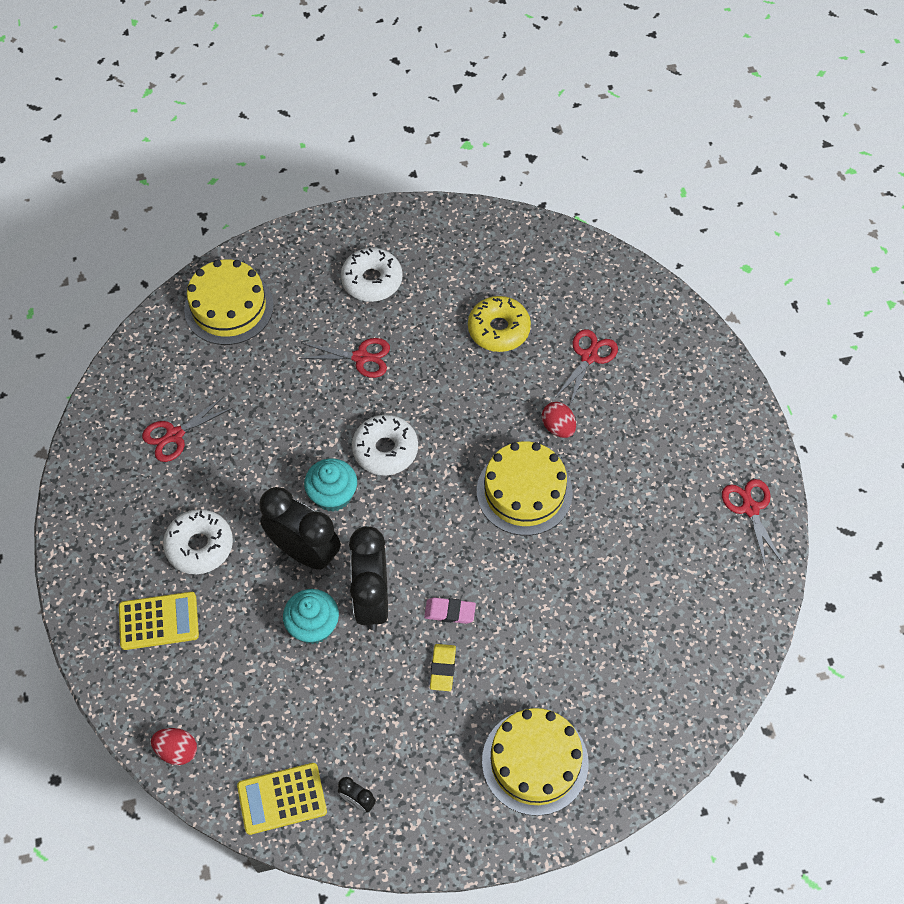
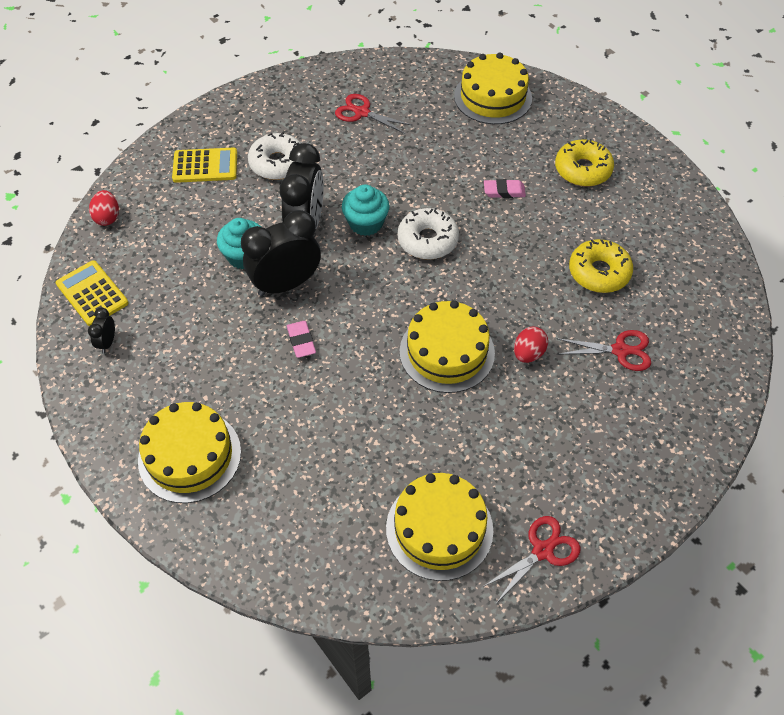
camera: 65 degrees right, 5 degrees down
(159, 621) = (205, 166): yellow calculator -> yellow calculator turned 60 degrees counterclockwise
(361, 357) = (504, 191): red scissors -> pink eraser
(372, 280) = (582, 170): white donut -> yellow donut
(443, 668) = (247, 356): yellow eraser -> none
(699, 577) = (439, 529): none -> yellow cake

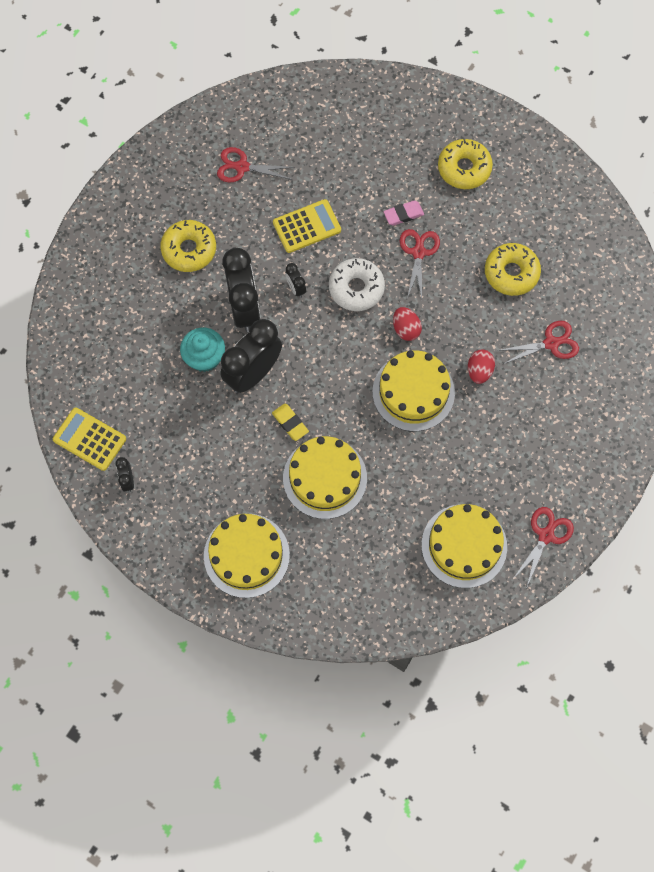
camera: 20 degrees left, 15 degrees up
(107, 217) = (62, 359): red egg -> red egg (406, 329)
(205, 166) = (123, 274): yellow calculator -> yellow calculator (307, 226)
(277, 163) = (189, 250): white donut -> yellow donut
(301, 341) = (290, 423): pink eraser -> yellow eraser
(366, 223) = (296, 288): turquoise cupcake -> black clock
(493, 97) = (356, 110): yellow cake -> yellow cake (325, 478)
(506, 227) = (418, 252): none -> red scissors

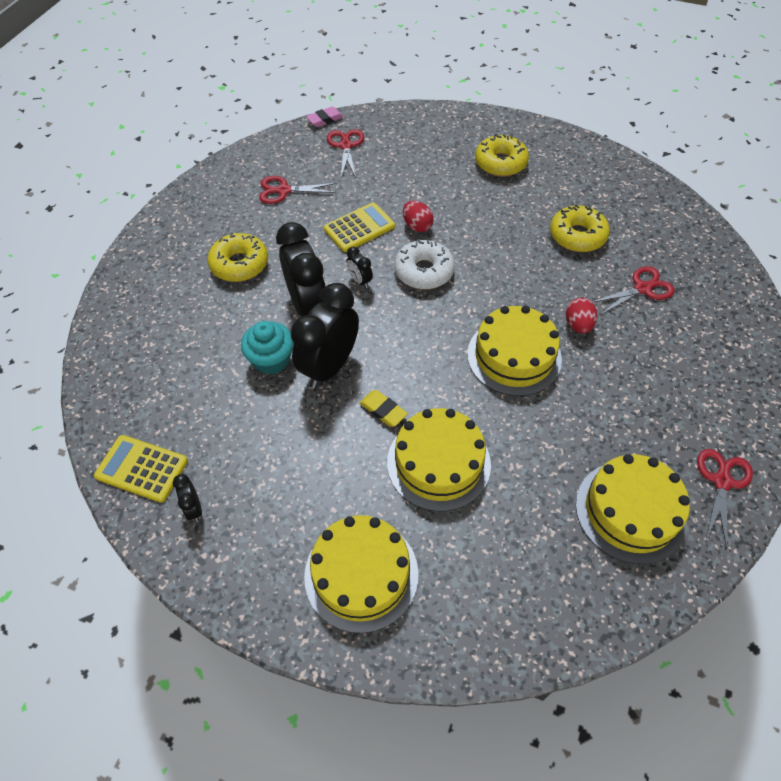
camera: 10 degrees left, 15 degrees down
(403, 214) = (454, 205): pink eraser -> pink eraser (325, 119)
(406, 329) = (487, 299): red egg -> red egg (417, 226)
(418, 252) = (478, 233): red scissors -> red scissors (346, 146)

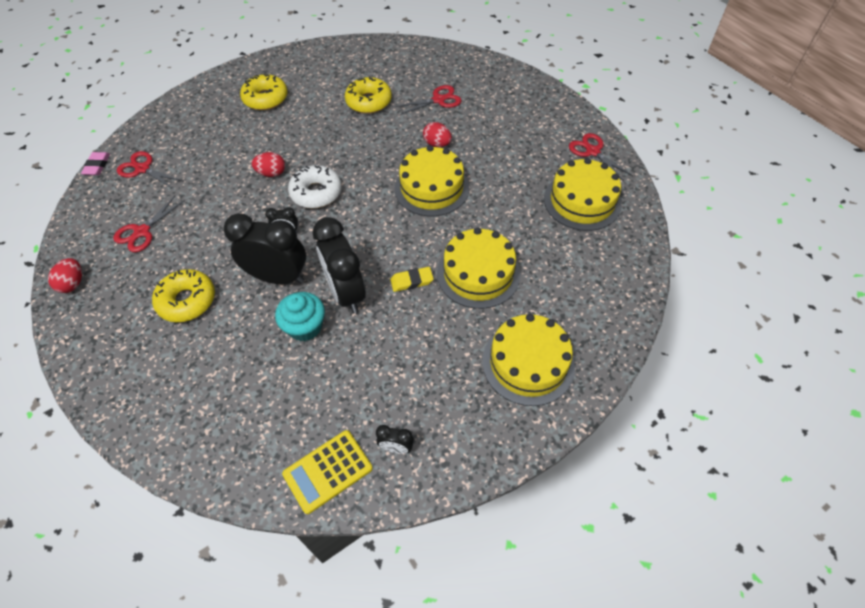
camera: 55 degrees left, 0 degrees up
(206, 188) = (73, 283): none -> red egg
(359, 228) = (235, 206): yellow calculator -> none
(642, 288) = (438, 100): red scissors -> red scissors turned 60 degrees clockwise

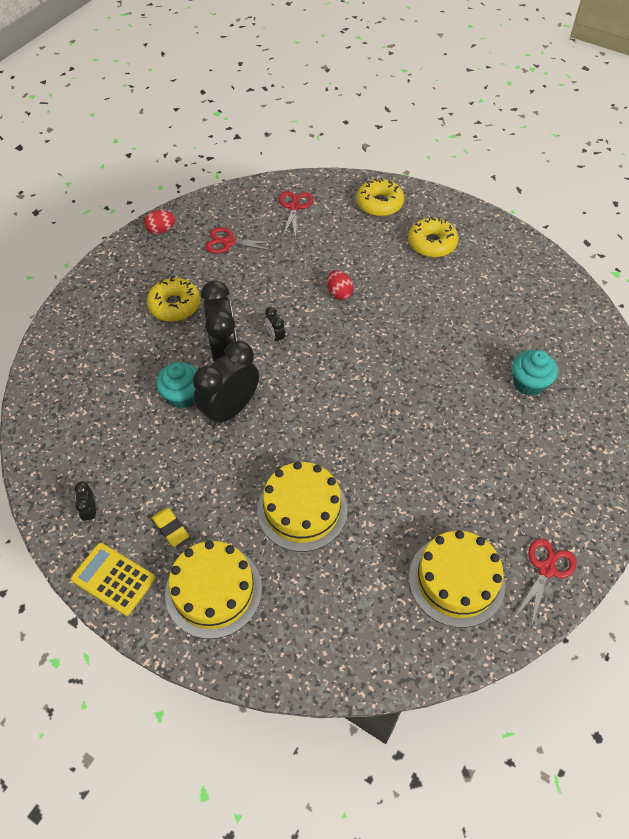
camera: 65 degrees right, 0 degrees up
(97, 166) = (282, 179): pink eraser -> none
(316, 193) = (334, 336): white donut -> none
(328, 471) = (55, 471): yellow calculator -> yellow calculator (113, 579)
(369, 102) = (483, 324): yellow donut -> yellow donut (379, 204)
(411, 281) = (266, 456): yellow eraser -> yellow eraser (170, 528)
(431, 188) = (393, 427): yellow cake -> none
(437, 144) = (459, 408): red egg -> none
(438, 100) = (529, 383): red scissors -> turquoise cupcake

